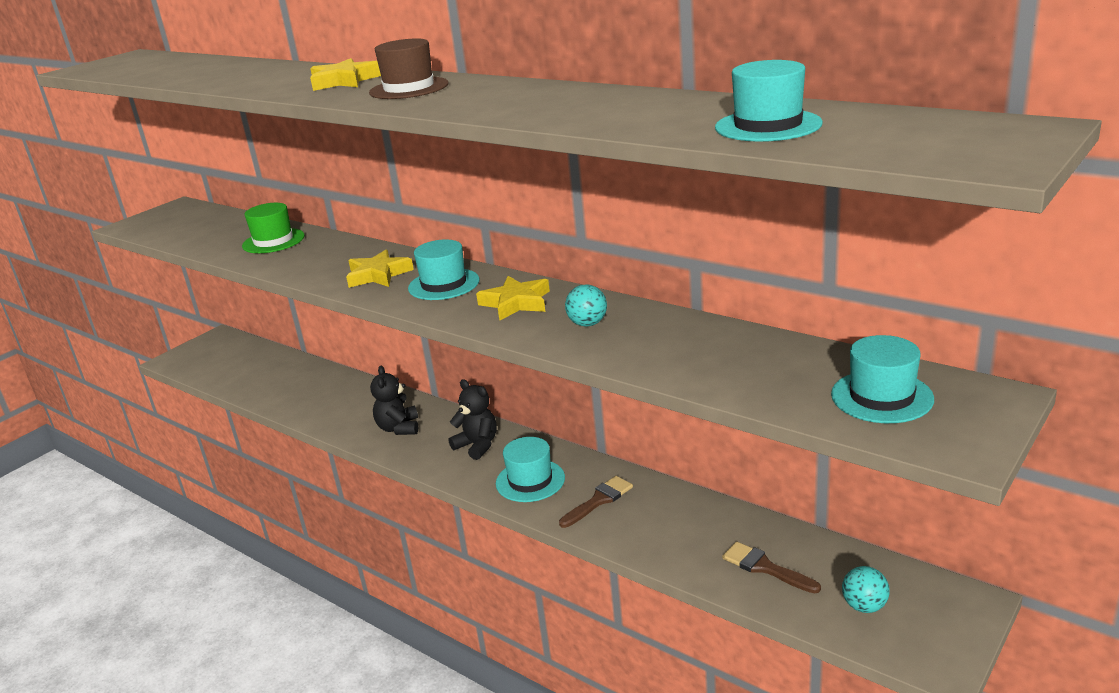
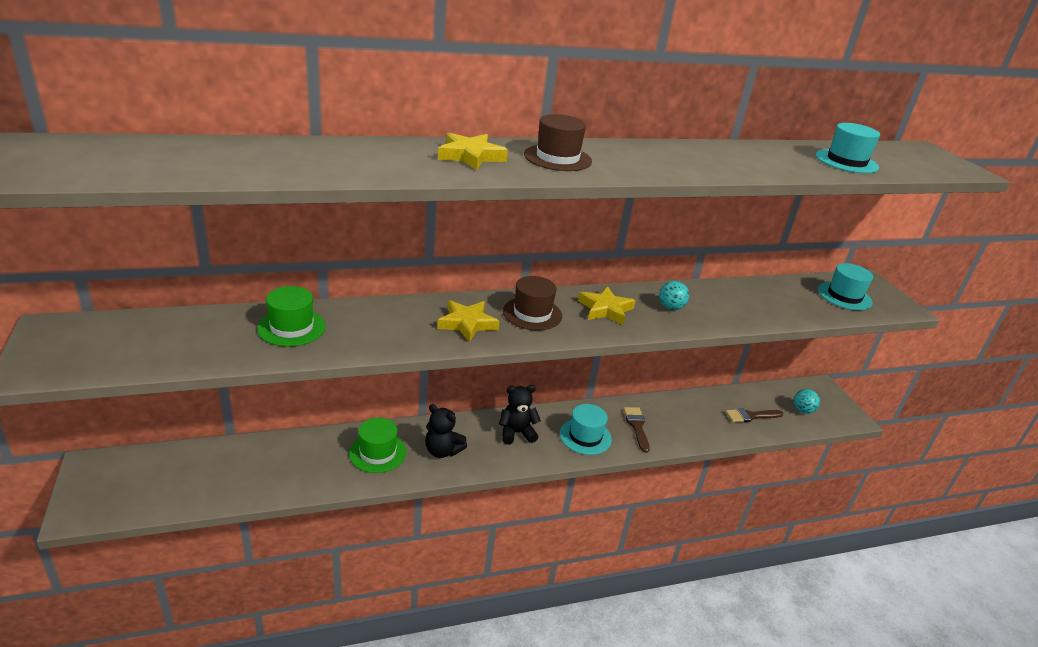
camera: 60 degrees left, 5 degrees up
(357, 406) = (377, 452): none -> green hat
(444, 284) = (532, 313): turquoise hat -> brown hat

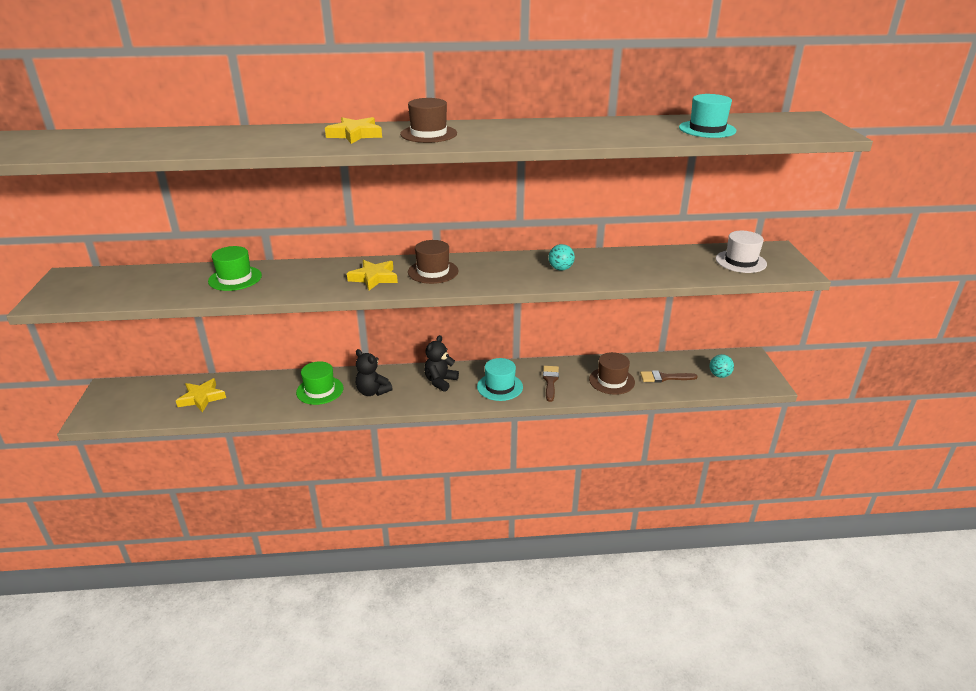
camera: 15 degrees right, 0 degrees up
(516, 433) = (440, 381): black teddy bear -> black teddy bear turned 60 degrees counterclockwise
(605, 309) = (499, 269): yellow star -> yellow star (202, 398)
(700, 422) = (611, 381): none -> brown hat
(844, 296) = (740, 261): turquoise hat -> white hat

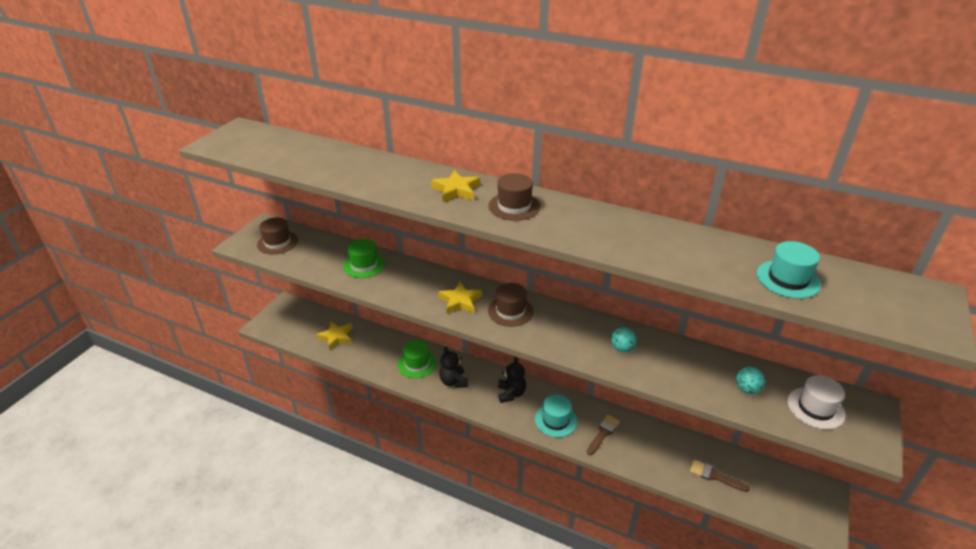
camera: 30 degrees right, 5 degrees up
(440, 381) = (511, 393): black teddy bear -> black teddy bear turned 120 degrees clockwise
(611, 381) = (660, 457): brown hat -> brown hat (277, 242)
(719, 375) = (775, 498): turquoise ball -> turquoise ball (747, 389)

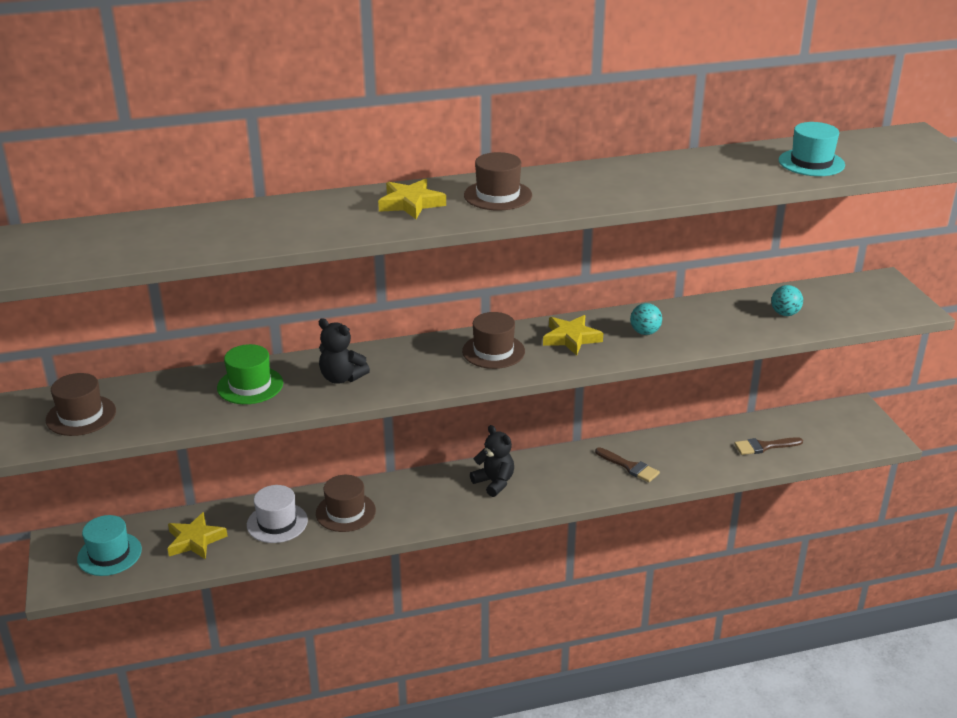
camera: 40 degrees left, 5 degrees down
(417, 364) = (345, 512): green hat -> brown hat
(453, 381) = (414, 506): black teddy bear -> black teddy bear (341, 378)
(460, 301) = (425, 367): yellow star -> yellow star (571, 338)
(556, 420) = (570, 481): turquoise hat -> turquoise hat (109, 554)
(603, 433) = (629, 467): brown brush -> brown brush turned 135 degrees clockwise
(815, 408) = (849, 302): white hat -> white hat (277, 523)

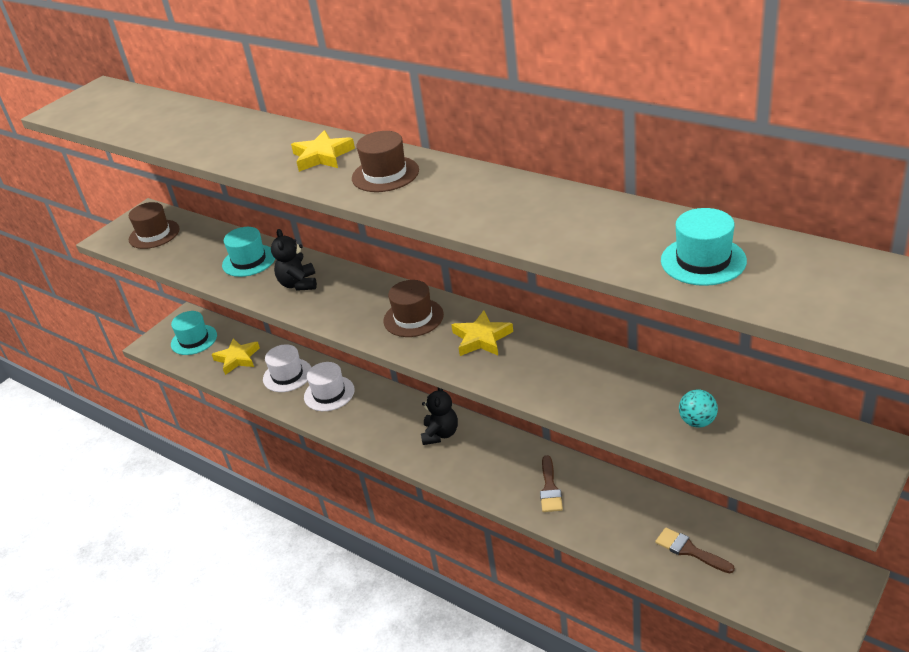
camera: 55 degrees right, 5 degrees up
(250, 385) = (249, 261): green hat -> turquoise hat
(345, 512) = (329, 393): brown hat -> white hat
(645, 332) = (544, 366): turquoise ball -> none

